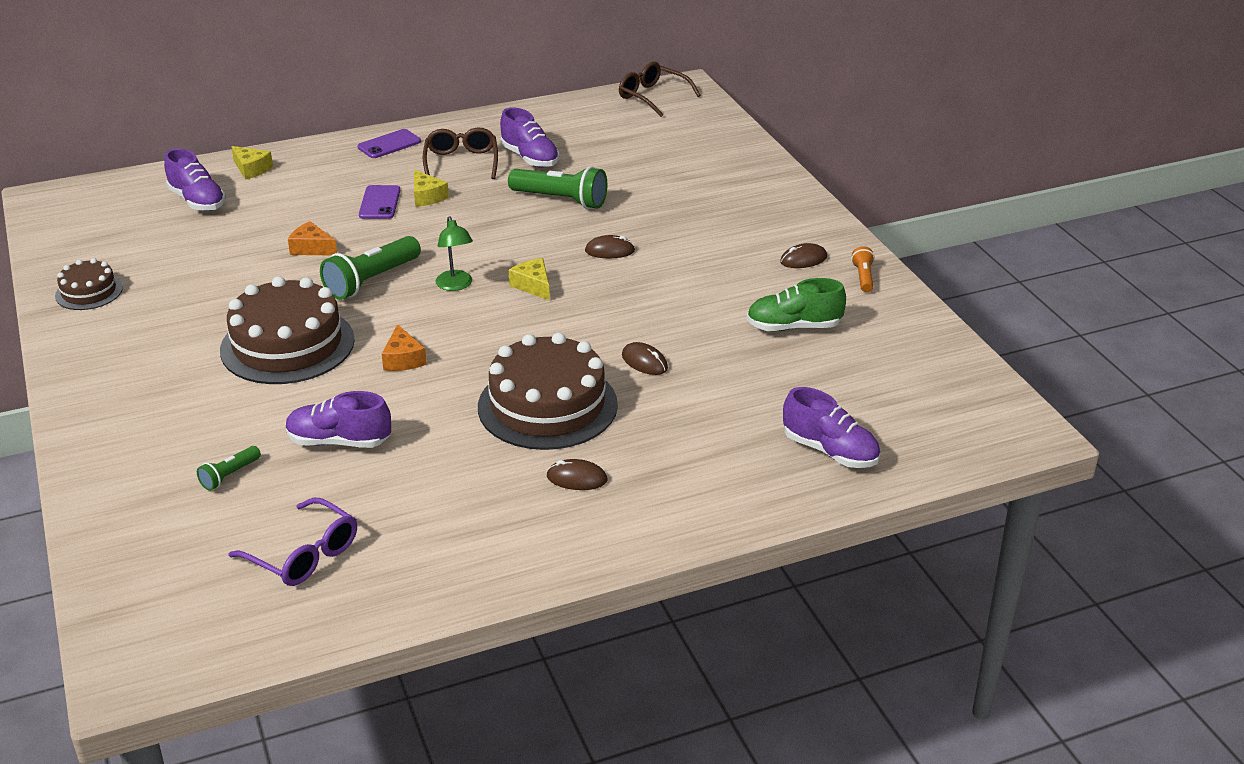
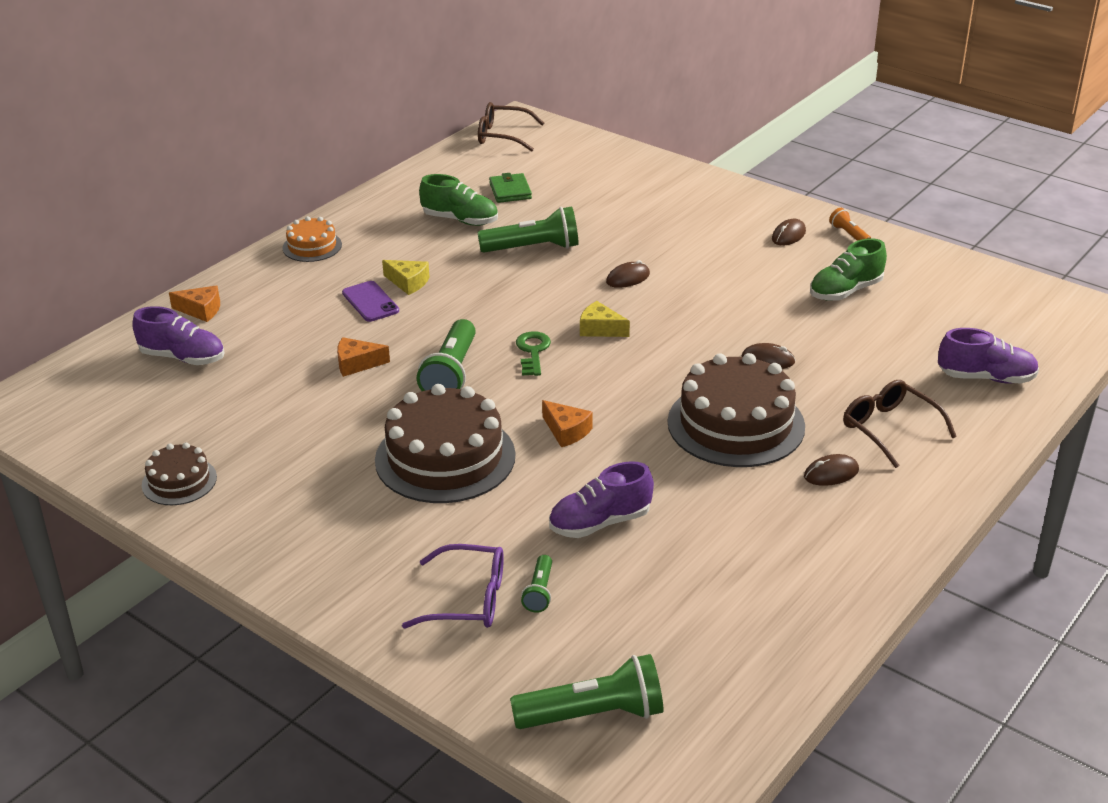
camera: 30 degrees left, 0 degrees up
(154, 584) = (594, 714): none -> green flashlight
(251, 169) = (201, 310): yellow cheese -> orange cheese
(304, 555) = (691, 630): purple glasses -> purple glasses (468, 599)
(389, 144) = (312, 246): purple phone -> orange cake
(455, 285) = (533, 352): green lamp -> green key
(461, 162) = (401, 242): brown glasses -> brown glasses (889, 429)
(530, 158) = (460, 220): purple shoe -> green shoe
(601, 146) = (510, 191): none -> green wallet

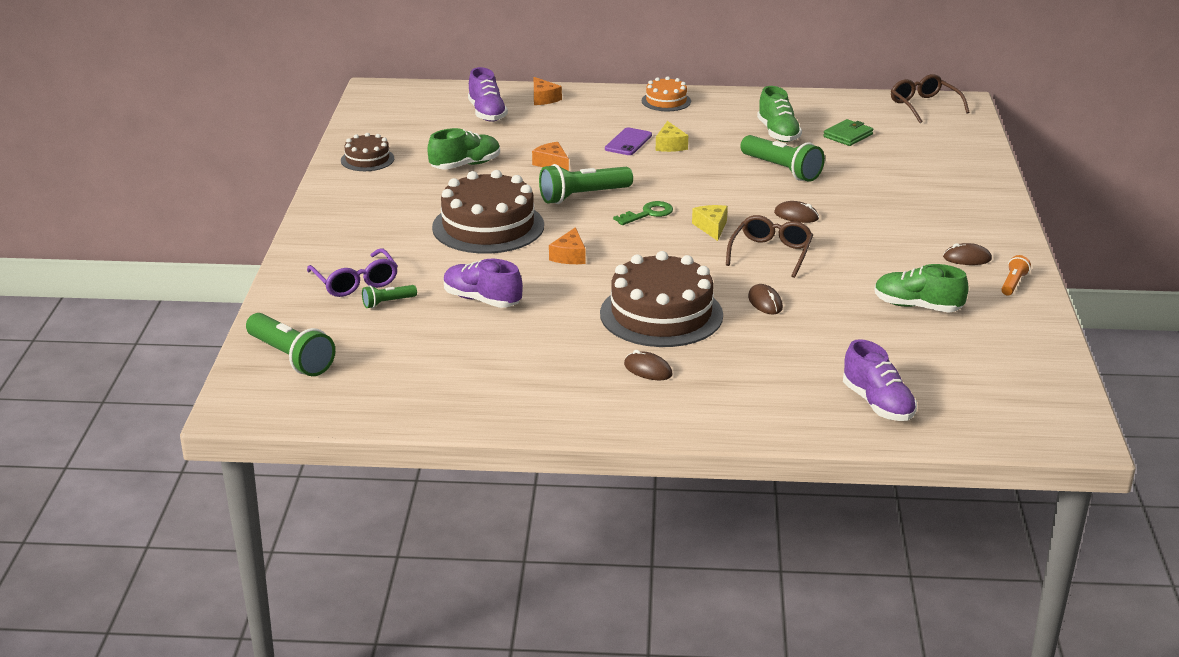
camera: 55 degrees right, 5 degrees down
(286, 419) = (465, 165): none -> green shoe
(889, 429) = (740, 378): brown glasses -> brown glasses (771, 253)

